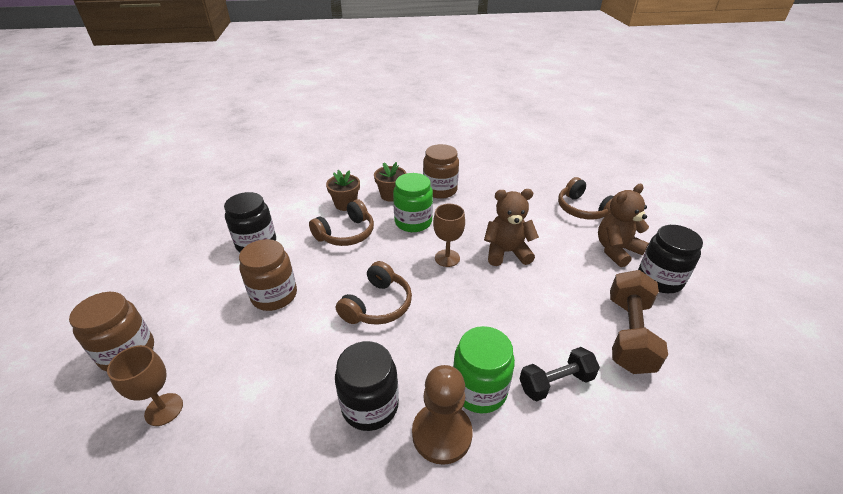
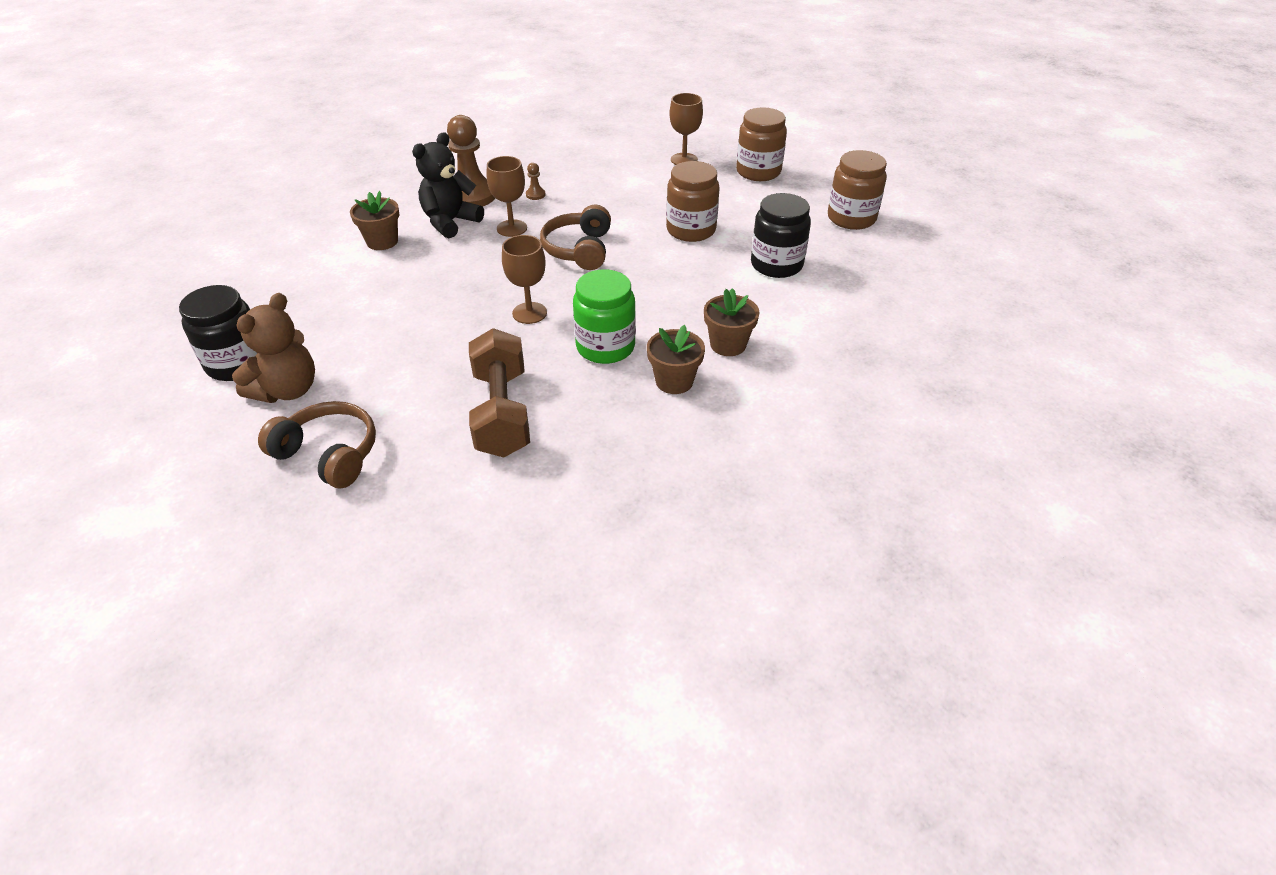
camera: 155 degrees right, 5 degrees up
(346, 234) = (683, 305): brown headphones -> none
(370, 405) = (535, 195): black jar -> brown pawn
(421, 355) = (512, 228): none -> brown goblet
(440, 190) = (600, 418): brown jar -> brown jar (851, 218)
(479, 390) = (450, 222): green jar -> black teddy bear
(506, 252) = (452, 342): brown teddy bear -> none
(556, 383) = (382, 241): black dumbbell -> brown flower pot
(629, 334) = (300, 294): brown dumbbell -> brown dumbbell (501, 413)

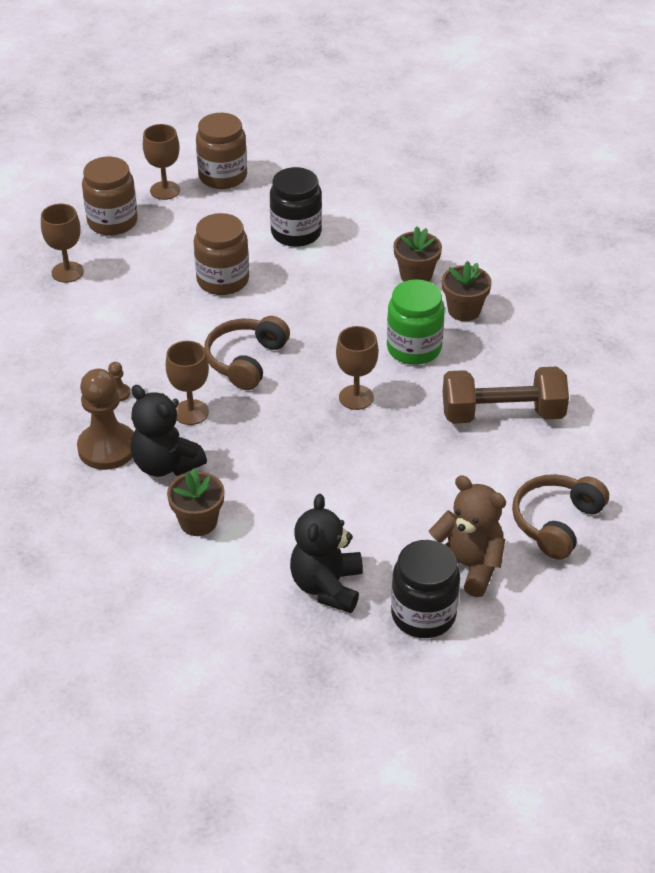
camera: 85 degrees left, 0 degrees up
(290, 308) = (327, 586): none -> black teddy bear
(579, 249) = (246, 361): brown headphones -> brown headphones turned 105 degrees clockwise
(815, 191) = (165, 190): none -> brown goblet

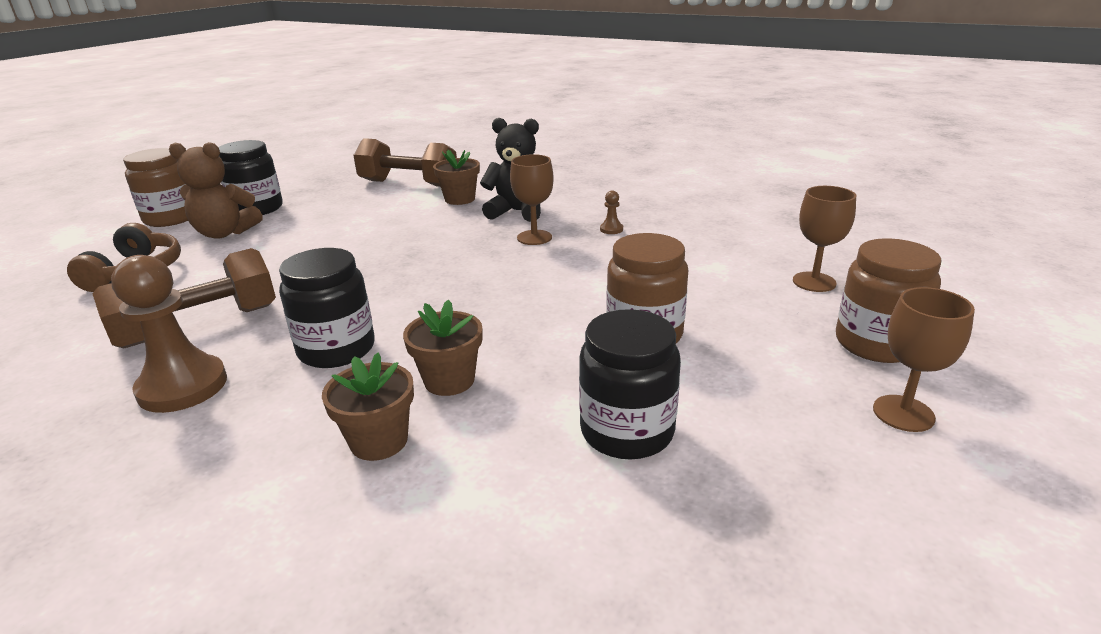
camera: 150 degrees right, 15 degrees down
(107, 448) = (573, 206): brown pawn -> brown pawn (183, 386)
(223, 176) = (873, 481): brown jar -> brown jar (171, 218)
(225, 595) = (408, 184): none -> brown dumbbell
(246, 361) = (526, 279): brown headphones -> none
(327, 586) = (338, 201): black teddy bear -> none
(356, 397) = (383, 289): brown goblet -> none
(414, 348) = (336, 349): green jar -> black jar
(464, 310) = (276, 418): brown flower pot -> brown flower pot (449, 380)

